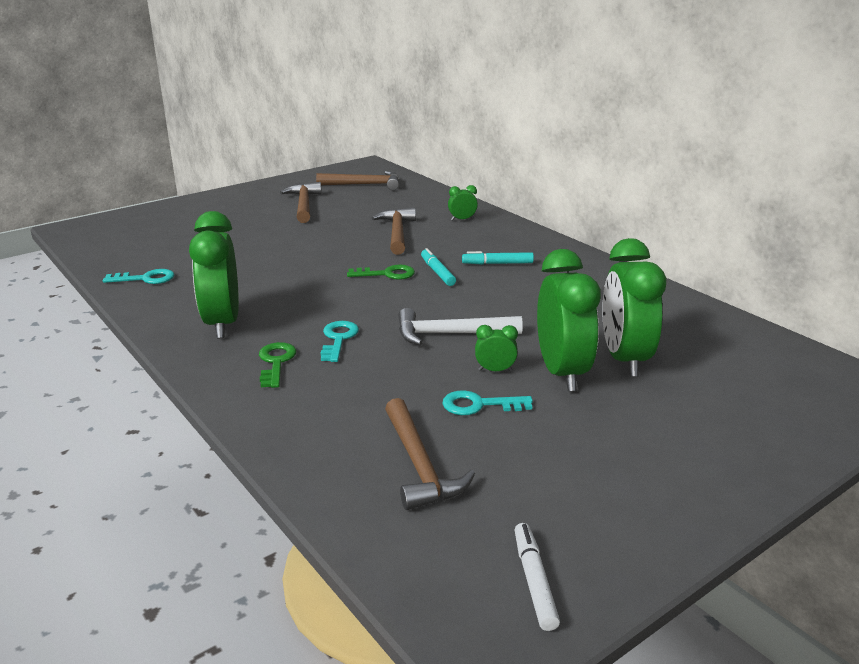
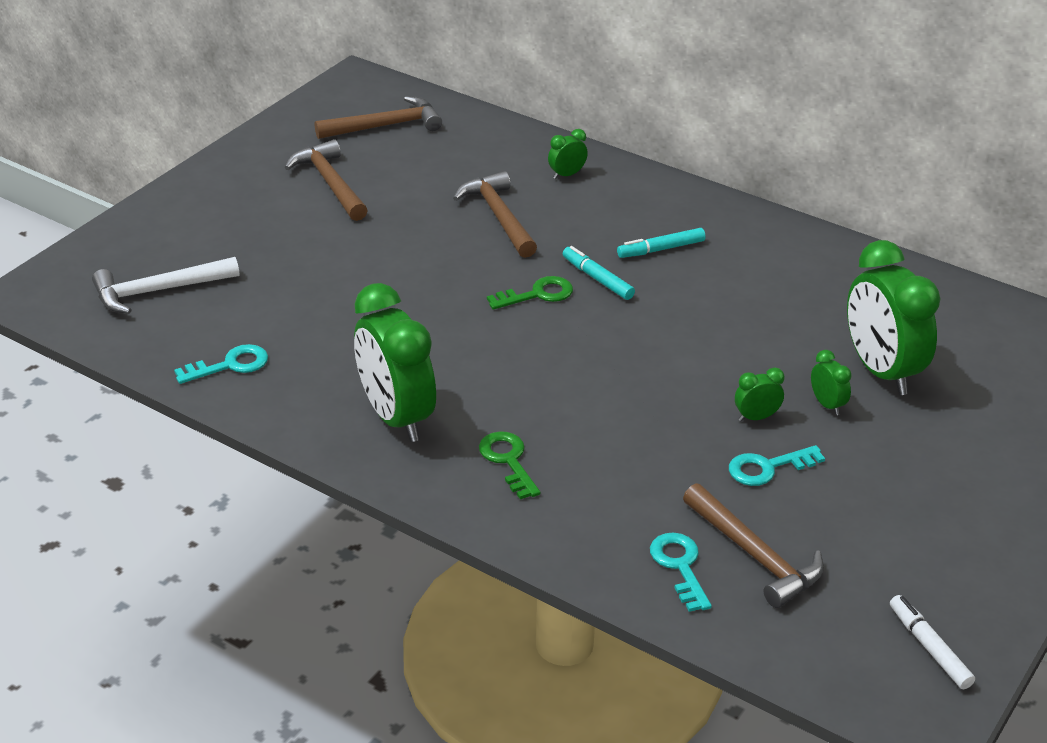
camera: 20 degrees left, 10 degrees up
(338, 339) = (554, 411): turquoise key -> turquoise key (680, 566)
(450, 334) = (676, 376): white hammer -> white hammer (158, 291)
(562, 372) = (827, 405): green clock -> green clock, size x0.42

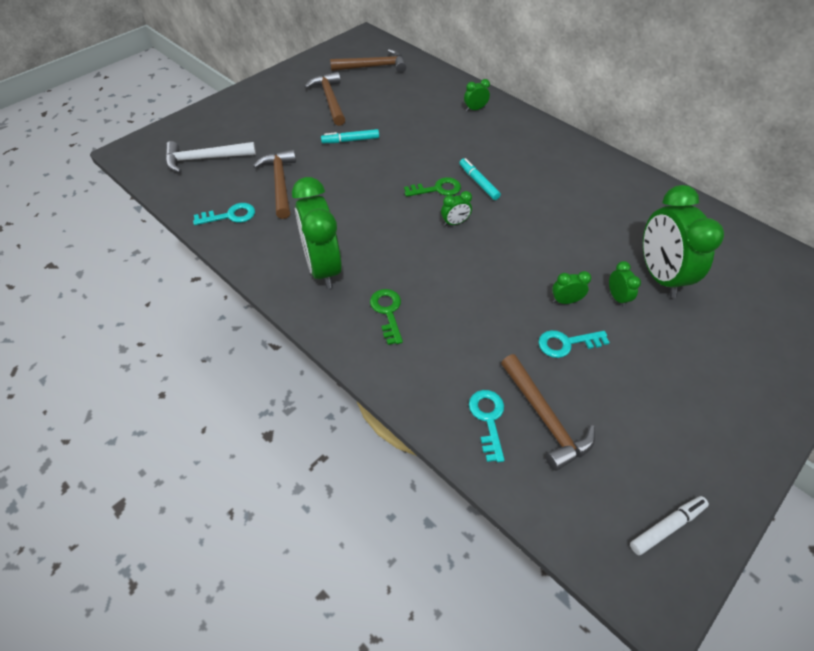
camera: 10 degrees right, 15 degrees up
(498, 217) = (426, 132): brown hammer -> brown hammer (280, 183)
(575, 337) = (455, 223): none -> green clock
(661, 249) = (524, 166): turquoise marker -> turquoise marker (350, 140)
(929, 647) = (667, 527): white marker -> white marker turned 75 degrees clockwise

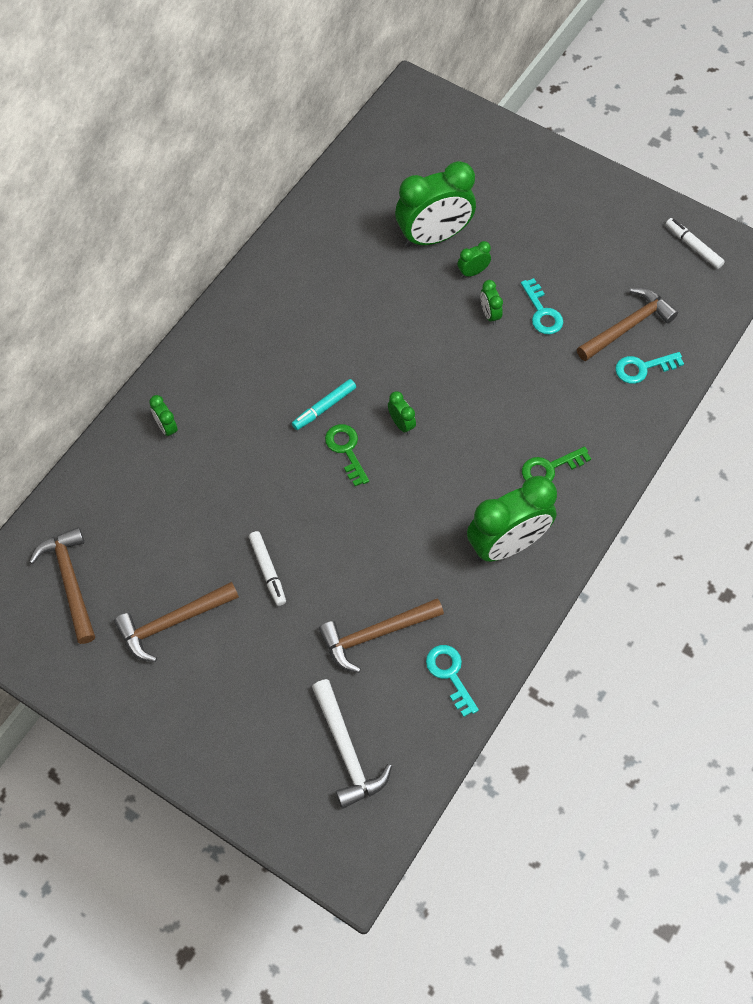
camera: 100 degrees left, 10 degrees up
(350, 140) = (268, 570): turquoise marker -> white marker

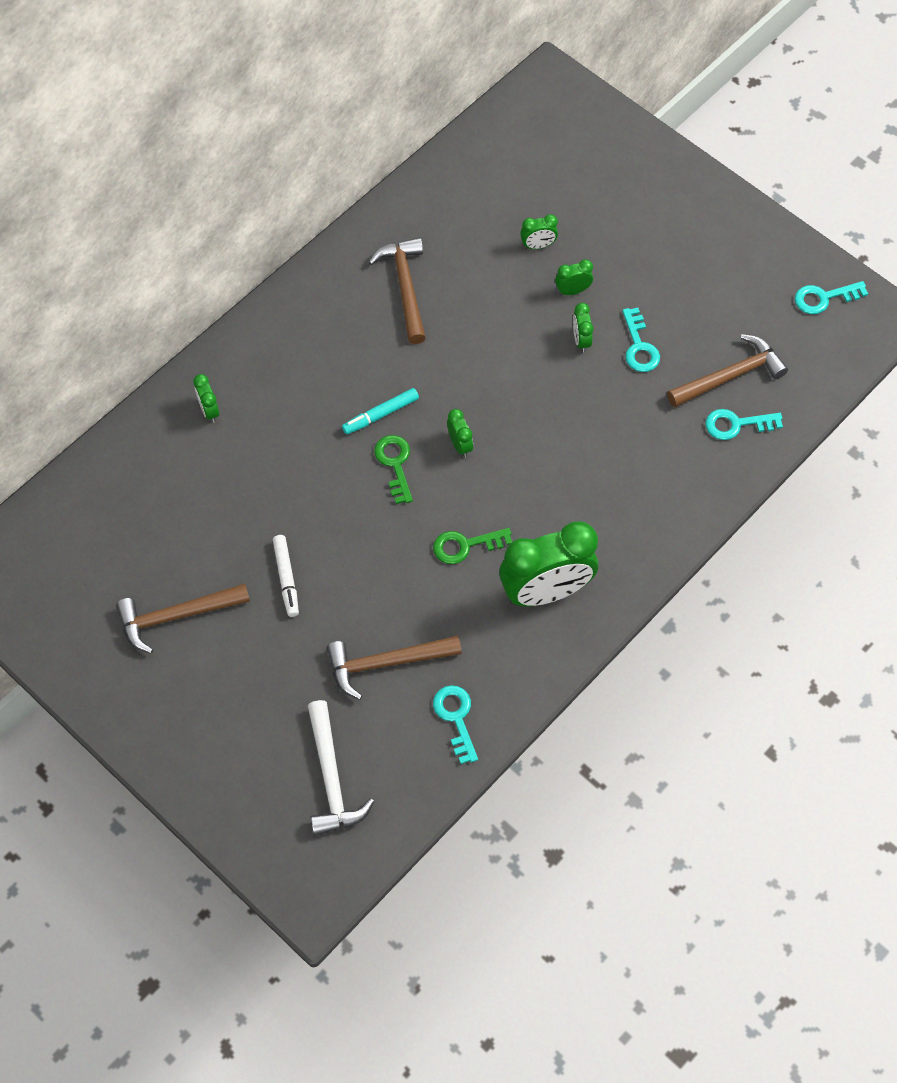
camera: 10 degrees right, 0 degrees up
(70, 582) = (79, 557): brown hammer -> brown hammer (405, 287)
(434, 237) = (538, 245): green clock -> green clock, size x0.42
(550, 468) = (610, 517): green key -> green key (465, 545)
(693, 246) = (824, 298): white marker -> turquoise key

